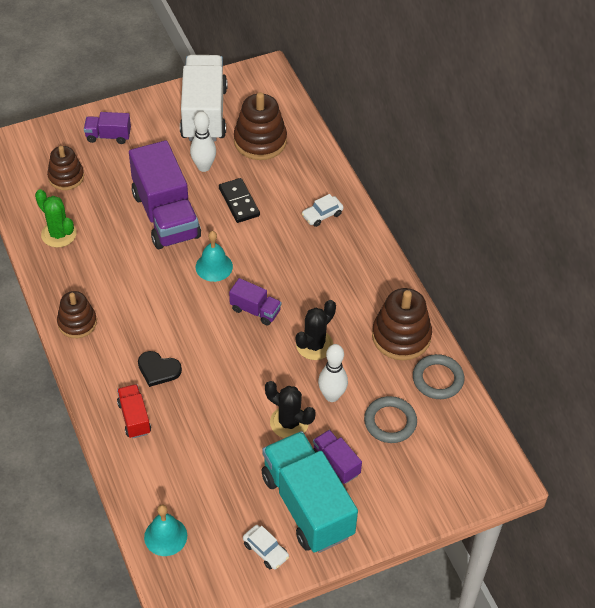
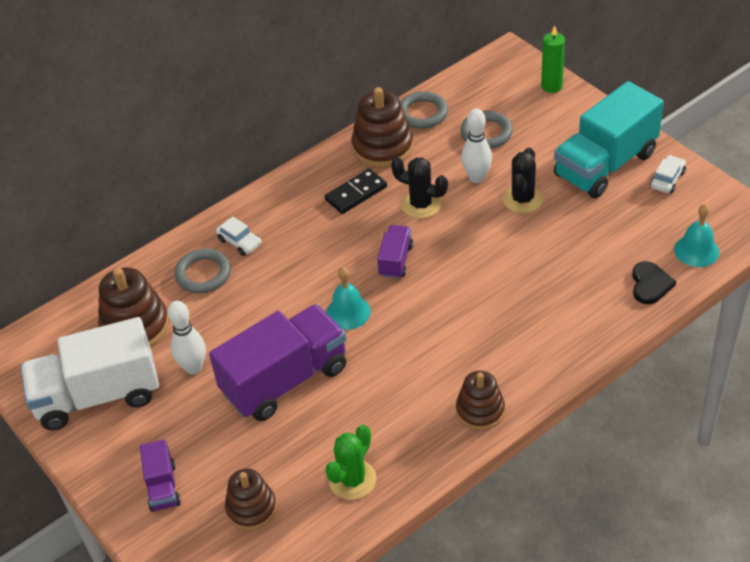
camera: 100 degrees left, 5 degrees down
(134, 418) = (579, 316): red truck -> none
(158, 369) = (509, 316): black heart -> black heart (650, 284)
(239, 202) = (242, 318): black domino -> black domino (356, 193)
(296, 187) = (203, 274): none -> grey ring
(336, 463) = (550, 157): purple truck -> none
(441, 500) = (551, 86): none -> green candle

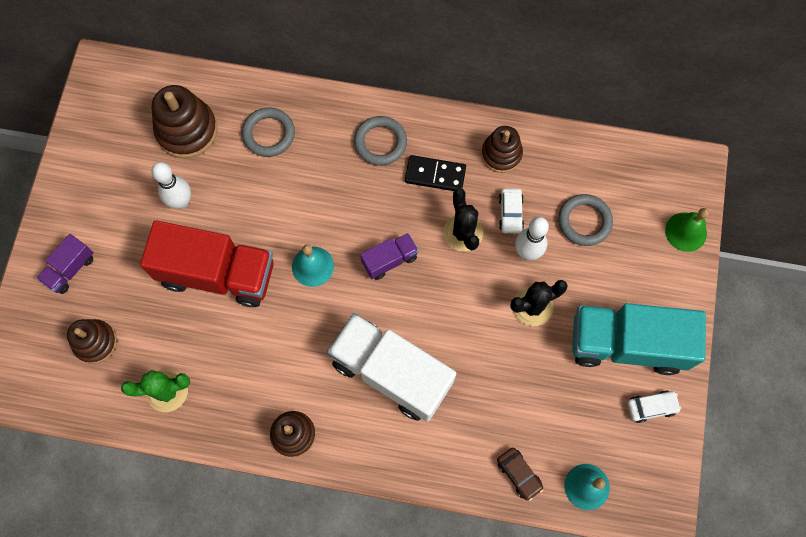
camera: 45 degrees right, 25 degrees up
(97, 396) = (111, 160): white truck -> white truck (391, 372)
(240, 242) = (319, 132): white car -> white car (510, 213)
(285, 380) = (217, 273): purple truck -> red truck
(382, 147) = (501, 154): brown stacking toy -> brown stacking toy, size x0.66
(422, 113) = (565, 154): grey ring -> grey ring (380, 142)
(551, 86) = (686, 232): green candle -> green bell
(650, 284) = (519, 474): black heart -> brown car

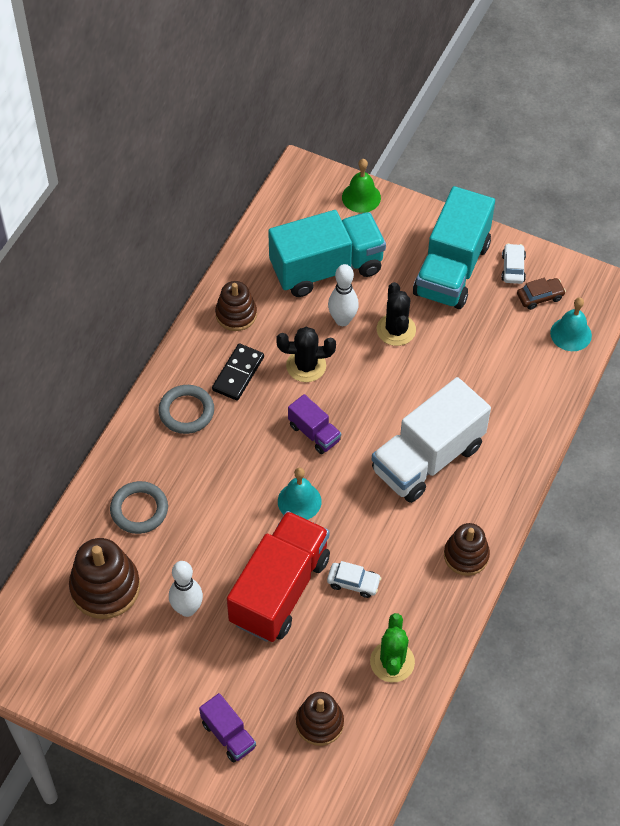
camera: 75 degrees left, 15 degrees down
(390, 260) = (314, 433): purple truck -> purple truck turned 150 degrees clockwise
(510, 213) = (299, 323): white car -> white car (353, 583)
(519, 474) = (548, 381): brown car -> brown car (540, 297)
(584, 221) = (326, 268): grey ring -> turquoise truck

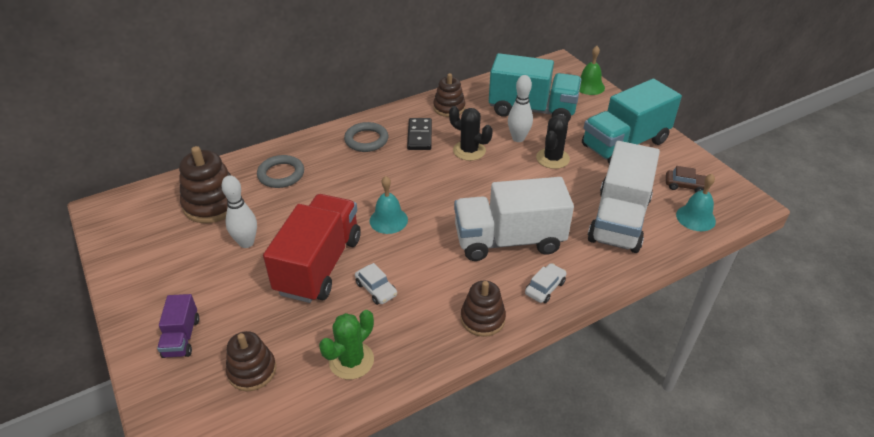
camera: 35 degrees right, 15 degrees down
(238, 374) = (419, 136): black domino -> black domino turned 60 degrees counterclockwise
(280, 590) = (319, 265): red truck -> red truck turned 45 degrees counterclockwise
(314, 433) = (438, 187): purple truck -> none
(507, 376) = (619, 220): none -> white truck
(513, 268) = (675, 161): white car -> white car (545, 288)

